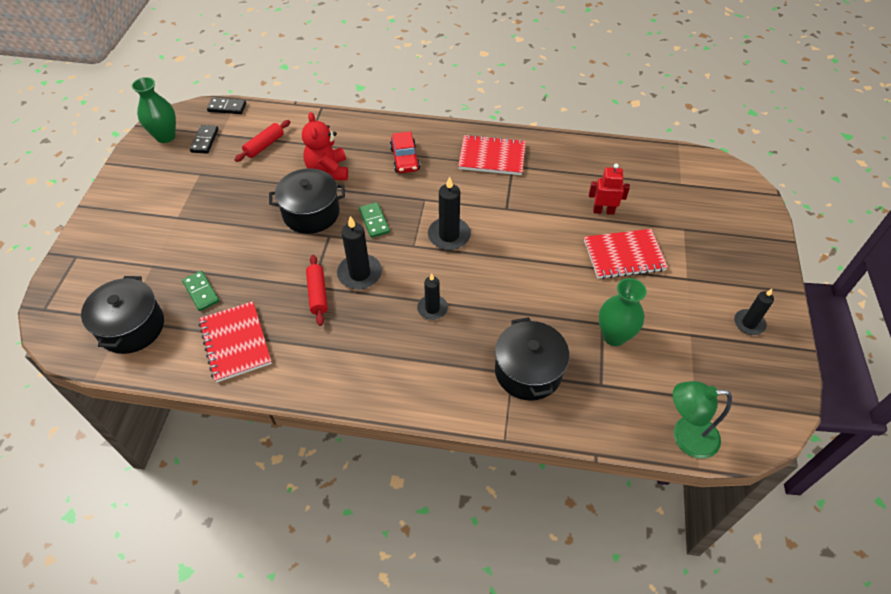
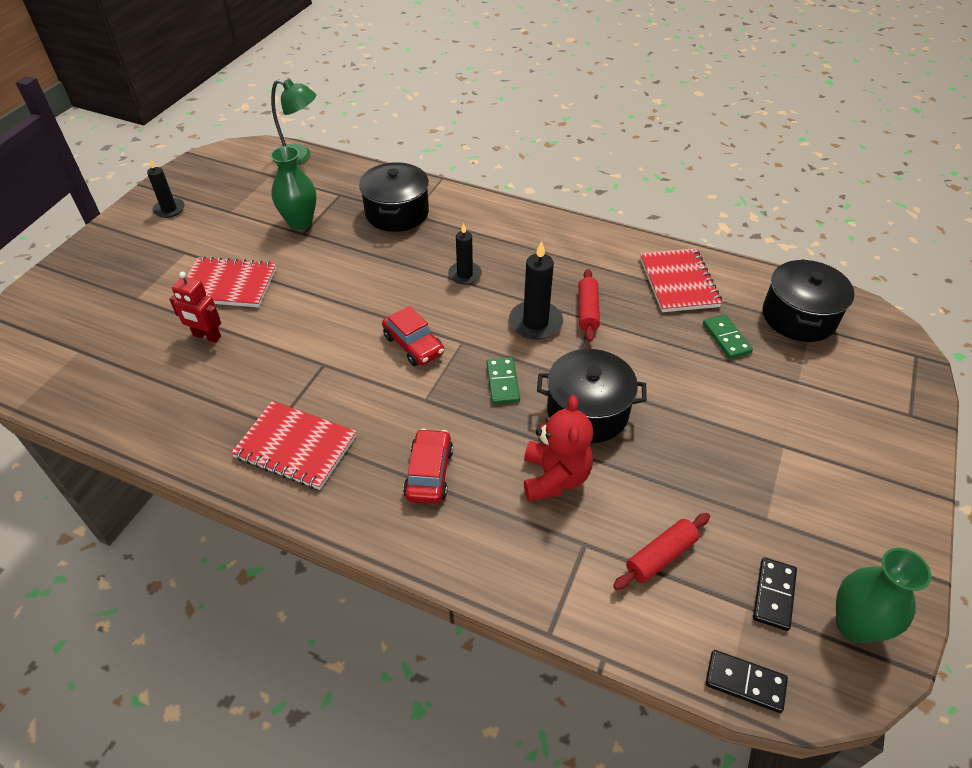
camera: 165 degrees left, 5 degrees down
(449, 235) = (413, 345): black candle -> red car

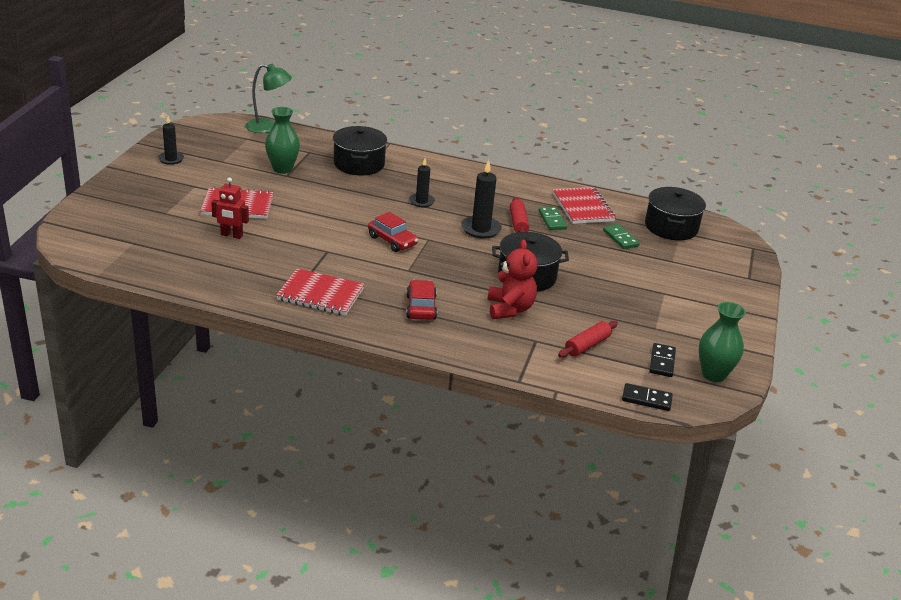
camera: 10 degrees left, 15 degrees down
(503, 382) = (463, 261): green domino -> green domino (552, 220)

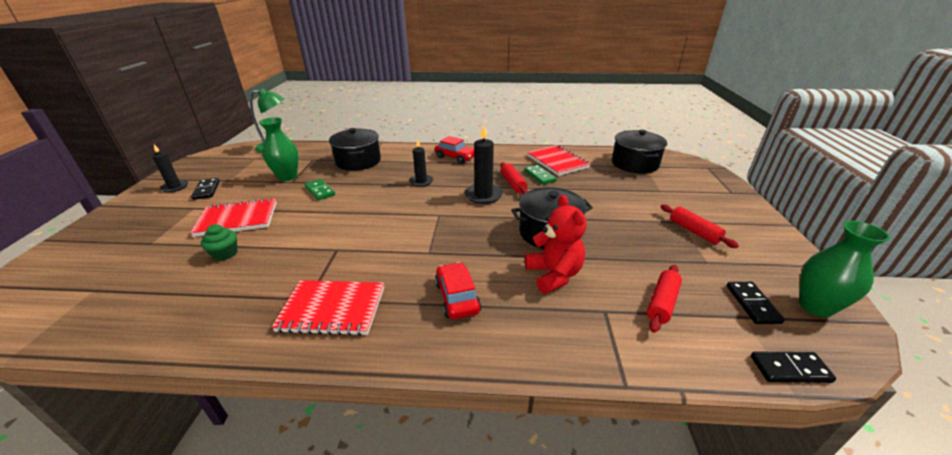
camera: 10 degrees left, 0 degrees up
(203, 169) = (207, 190): none -> black domino
(231, 235) = (225, 254): red robot -> green cupcake
(392, 241) = (404, 223): red car -> red car (455, 157)
(620, 238) = (604, 180): green domino -> green domino (320, 191)
(668, 303) = (694, 231): none -> red rolling pin

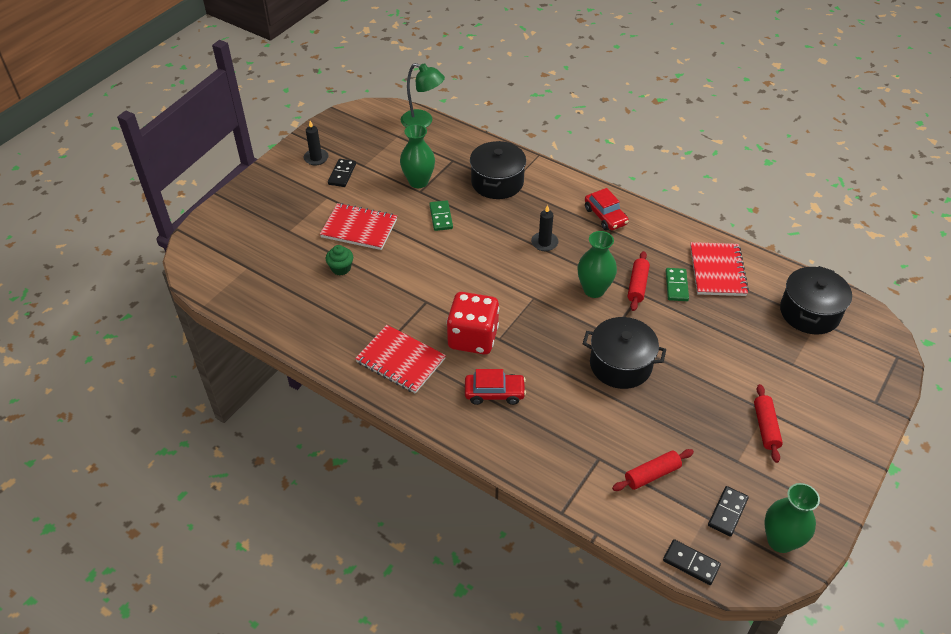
camera: 30 degrees right, 15 degrees up
(402, 261) = (473, 338): none -> red dice
(457, 297) = (494, 393): red car -> red car turned 75 degrees clockwise
(483, 195) = (594, 290): black candle -> green vase
(553, 275) = (586, 409): red teddy bear -> none

